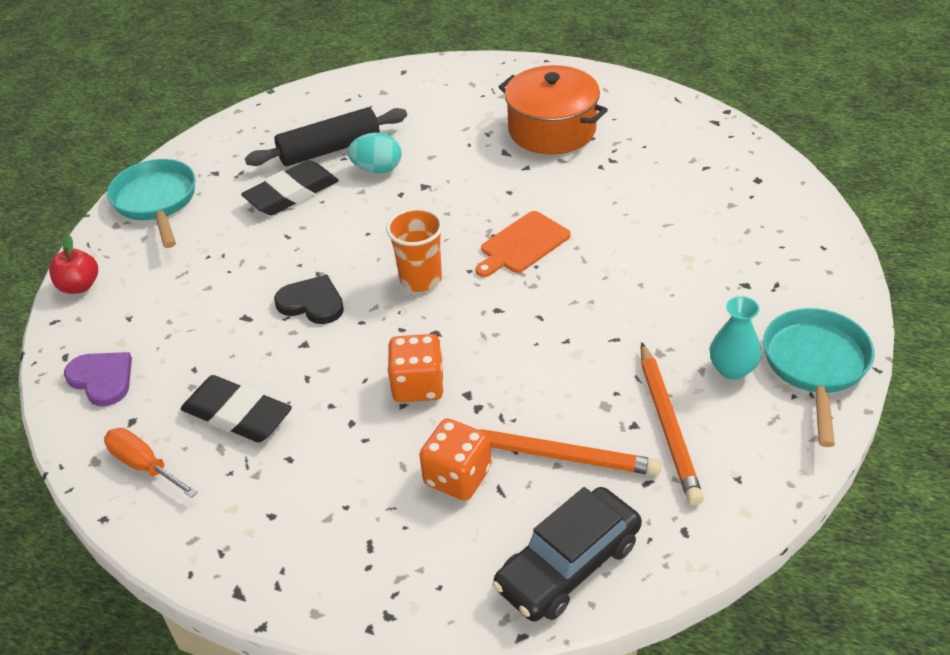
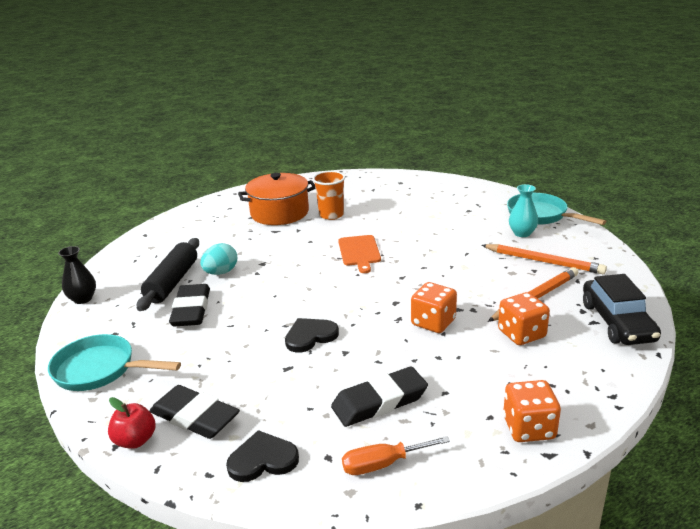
camera: 55 degrees left, 15 degrees down
(102, 379) = (262, 460): purple heart -> black heart
(131, 301) = (195, 417): none -> black eraser
(253, 116) = (83, 299): none -> black vase
(272, 557) = (529, 428): none -> orange dice
(421, 279) = (343, 291): orange cup -> orange cup (331, 215)

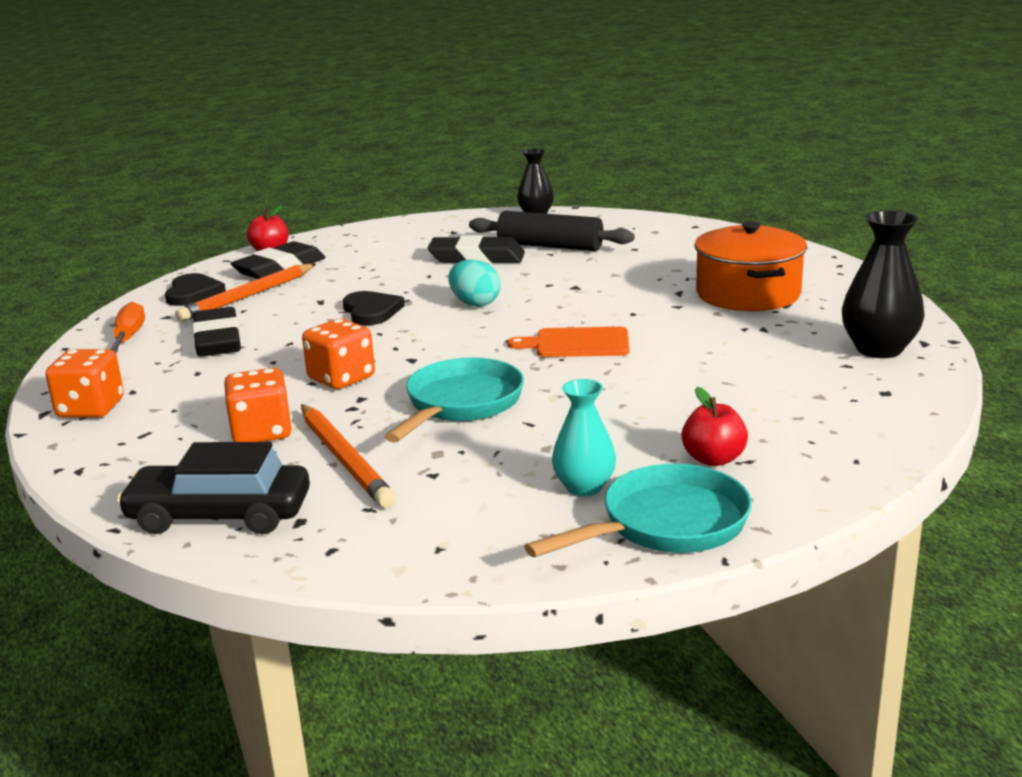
camera: 100 degrees right, 5 degrees down
(100, 370) = (390, 232): turquoise pan -> turquoise pan (460, 404)
(221, 272) = (561, 266): turquoise egg -> turquoise egg (475, 303)
(331, 215) = (728, 328): orange cup -> none
(353, 184) = (879, 349): none -> black vase
(480, 210) = (713, 459): none -> red apple
(544, 261) = (456, 489): orange pencil -> orange pencil (248, 296)

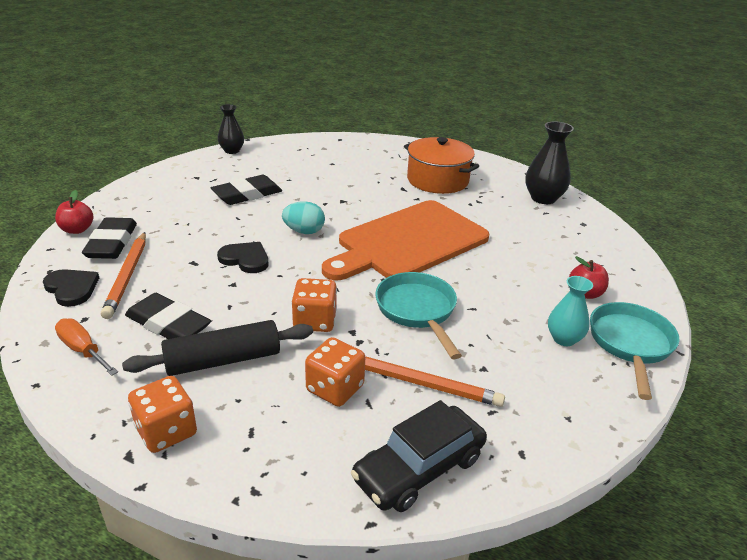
camera: 45 degrees left, 10 degrees up
(550, 246) = (280, 174): black rolling pin -> black rolling pin (223, 360)
(577, 343) = (408, 242): orange cutting board -> orange cutting board, size x2.24

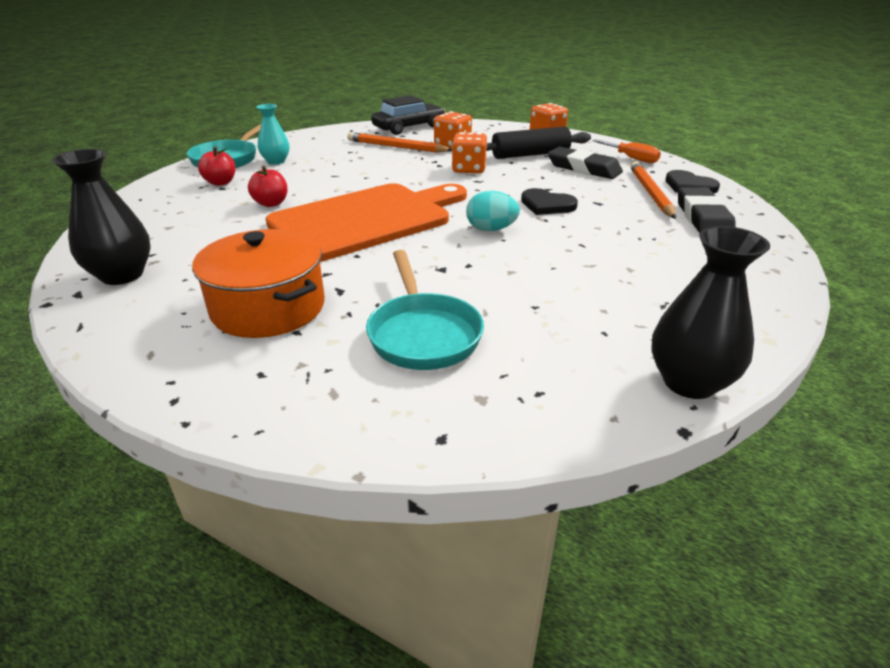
camera: 175 degrees left, 0 degrees up
(77, 230) = (762, 230): red apple -> red apple (271, 203)
(232, 151) = (689, 382): black vase -> black vase, size x1.52
(247, 194) = (589, 277): black eraser -> none
(417, 311) = (383, 174): turquoise pan -> turquoise pan (423, 334)

